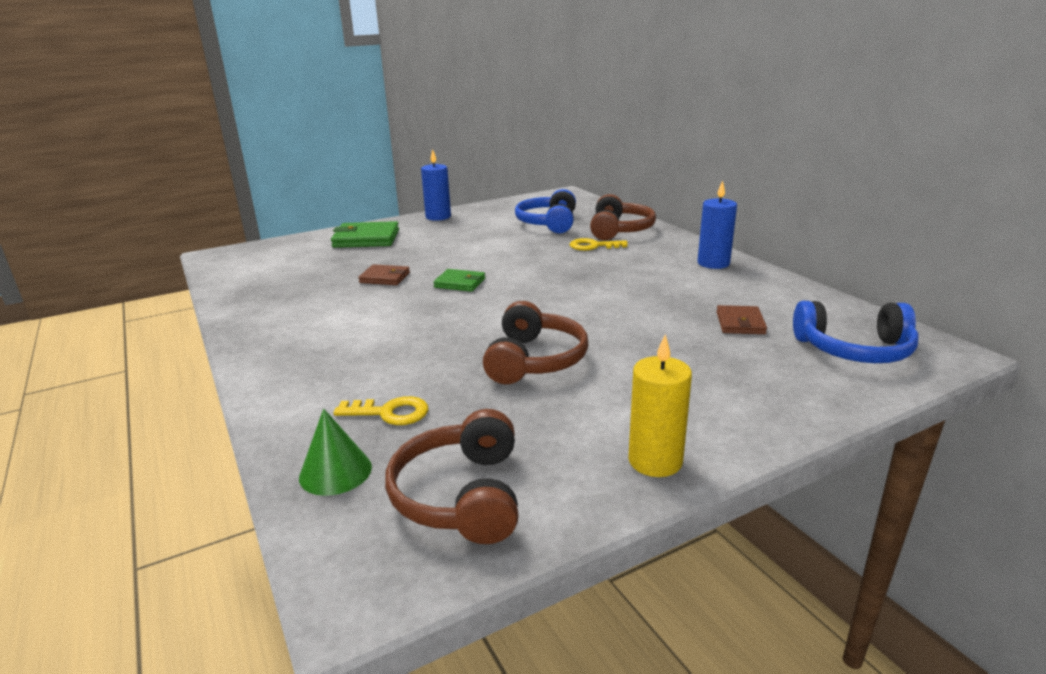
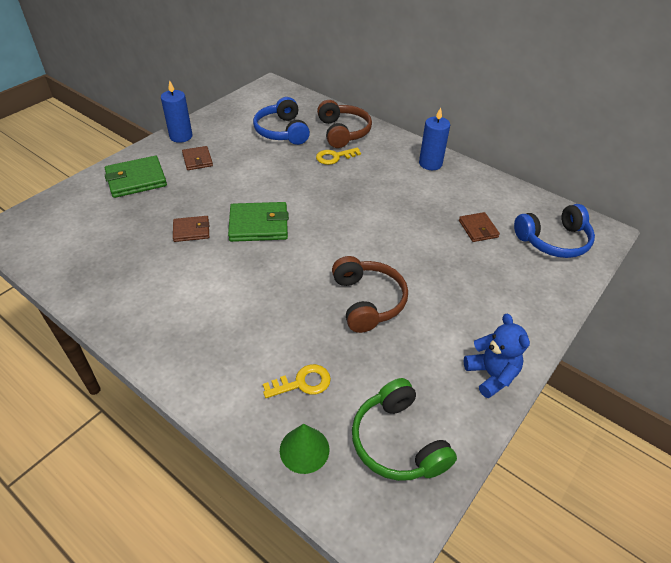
camera: 25 degrees left, 20 degrees up
(439, 233) = (197, 160): none -> brown wallet
(460, 283) = (259, 225): green wallet -> green wallet, size x1.66
(460, 495) = (397, 442): brown headphones -> green headphones
(655, 461) = (491, 375): yellow candle -> blue teddy bear

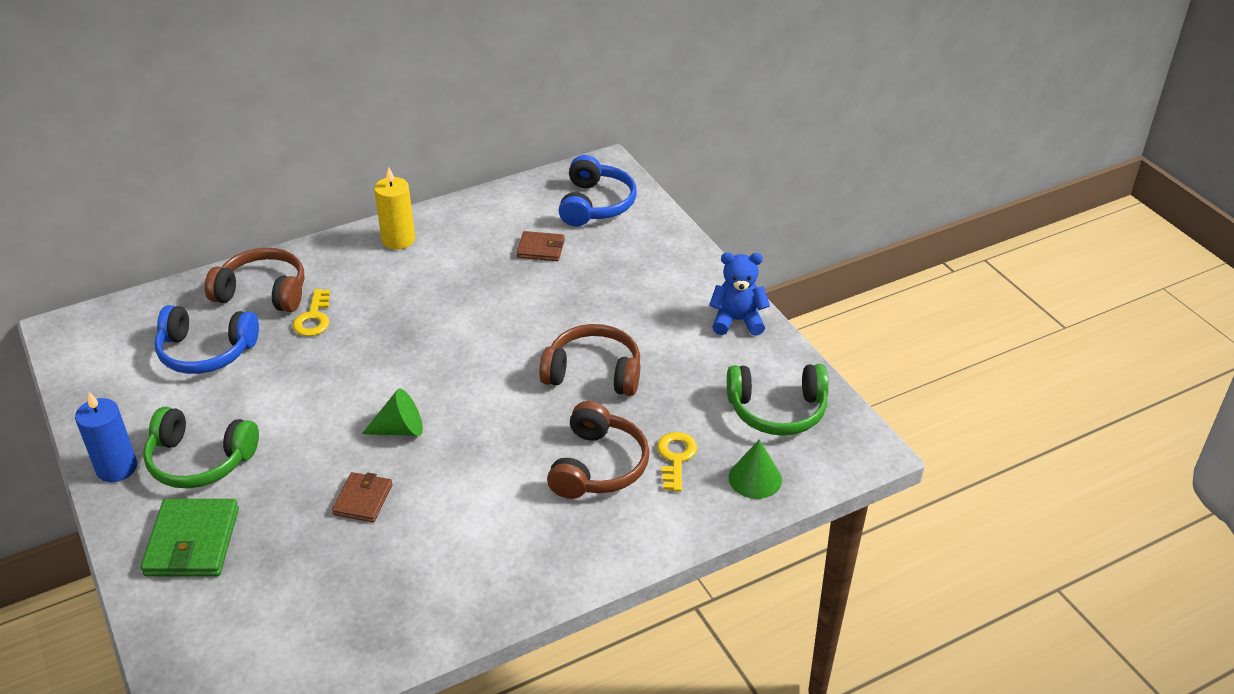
camera: 65 degrees left, 5 degrees down
(197, 160) = (199, 461): brown wallet -> green headphones
(259, 225) = (400, 429): green wallet -> green cone
(271, 336) = (598, 466): none -> brown headphones
(430, 163) = (398, 240): blue candle -> yellow candle

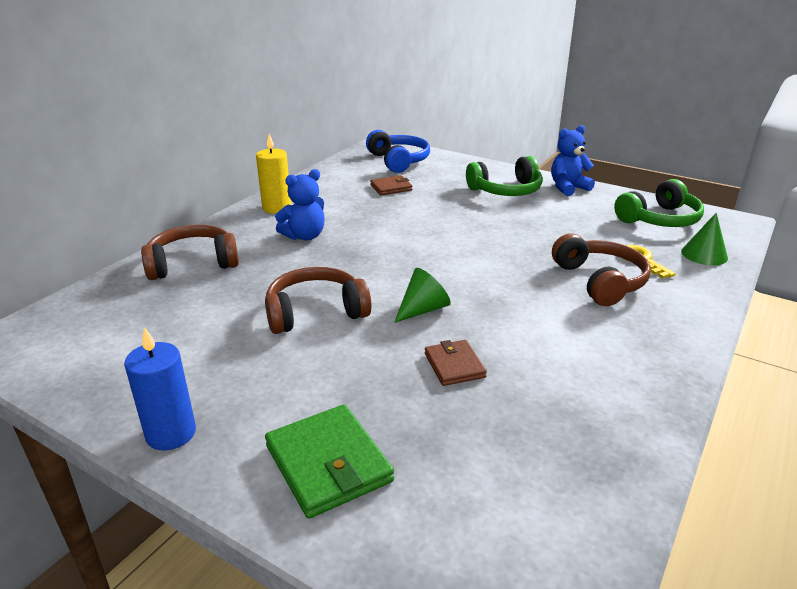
camera: 30 degrees left, 10 degrees down
(199, 461) = (260, 394): green headphones -> green headphones (506, 190)
(206, 352) = (178, 315): blue headphones -> none
(313, 318) = (259, 266): yellow key -> none
(387, 292) = (304, 236): none -> blue teddy bear
(594, 372) = (519, 235): brown headphones -> brown headphones (315, 312)

